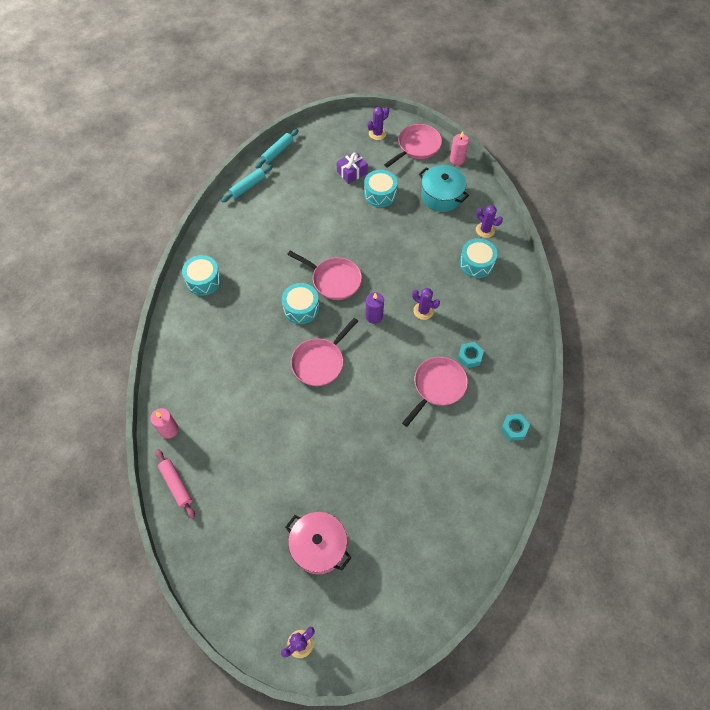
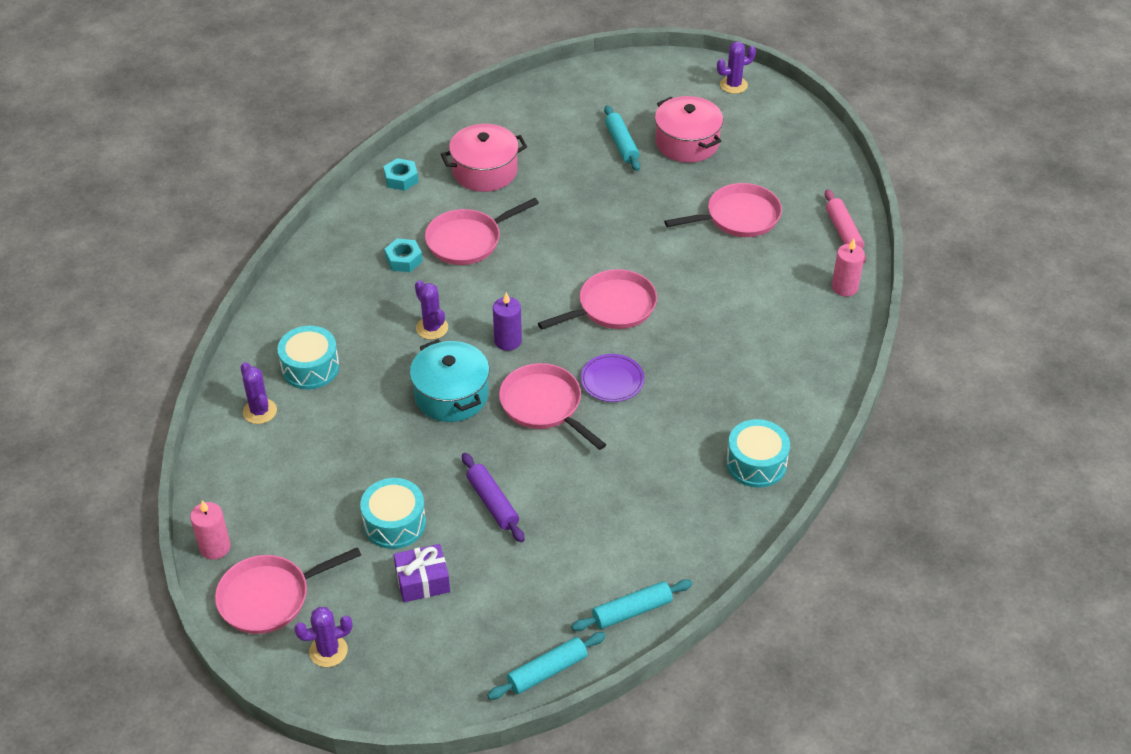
camera: 160 degrees left, 15 degrees down
(257, 474) = (738, 217): none -> pink pan
(301, 308) = (612, 380): turquoise drum -> purple plate
(337, 218) = (492, 502): none -> purple rolling pin
(370, 526) = (621, 144): none -> turquoise rolling pin
(441, 196) = (291, 487): turquoise pot -> turquoise pot (451, 395)
(459, 457) = (485, 171): none -> pink pot

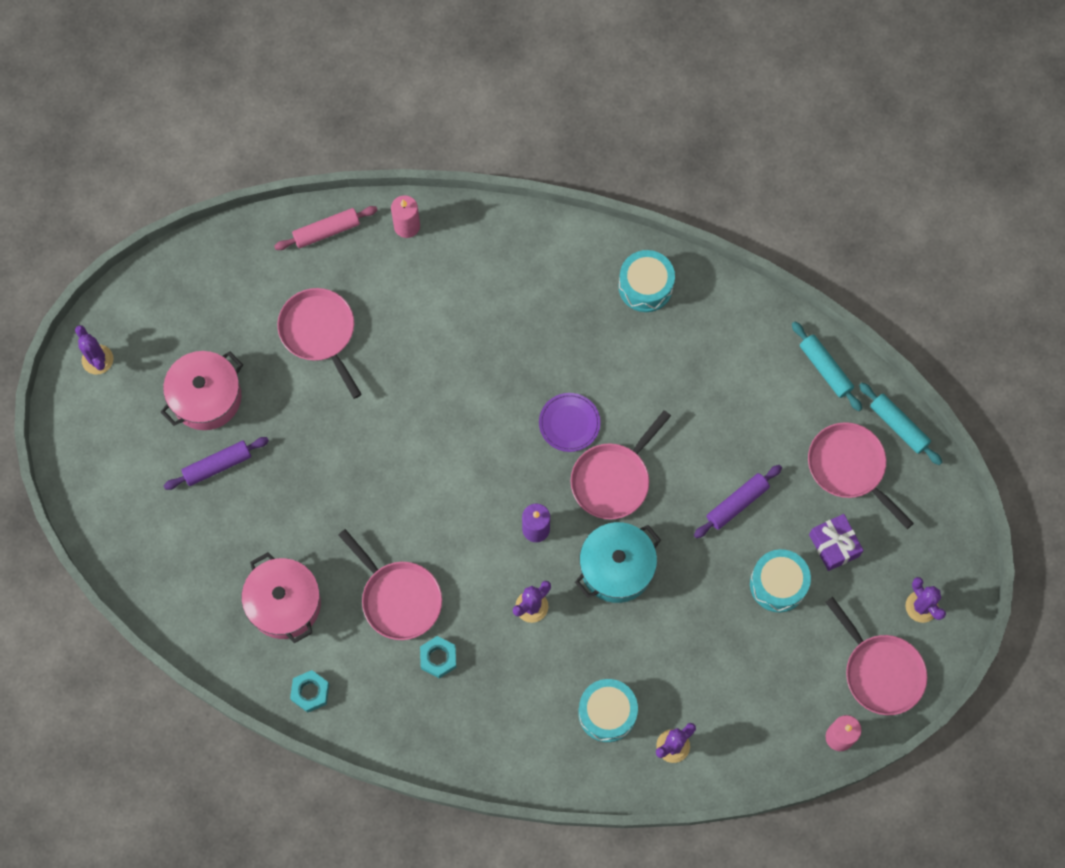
camera: 100 degrees left, 25 degrees up
(612, 307) = (471, 437): pink pan -> pink pan (849, 467)
(621, 144) = (217, 465): turquoise rolling pin -> purple rolling pin

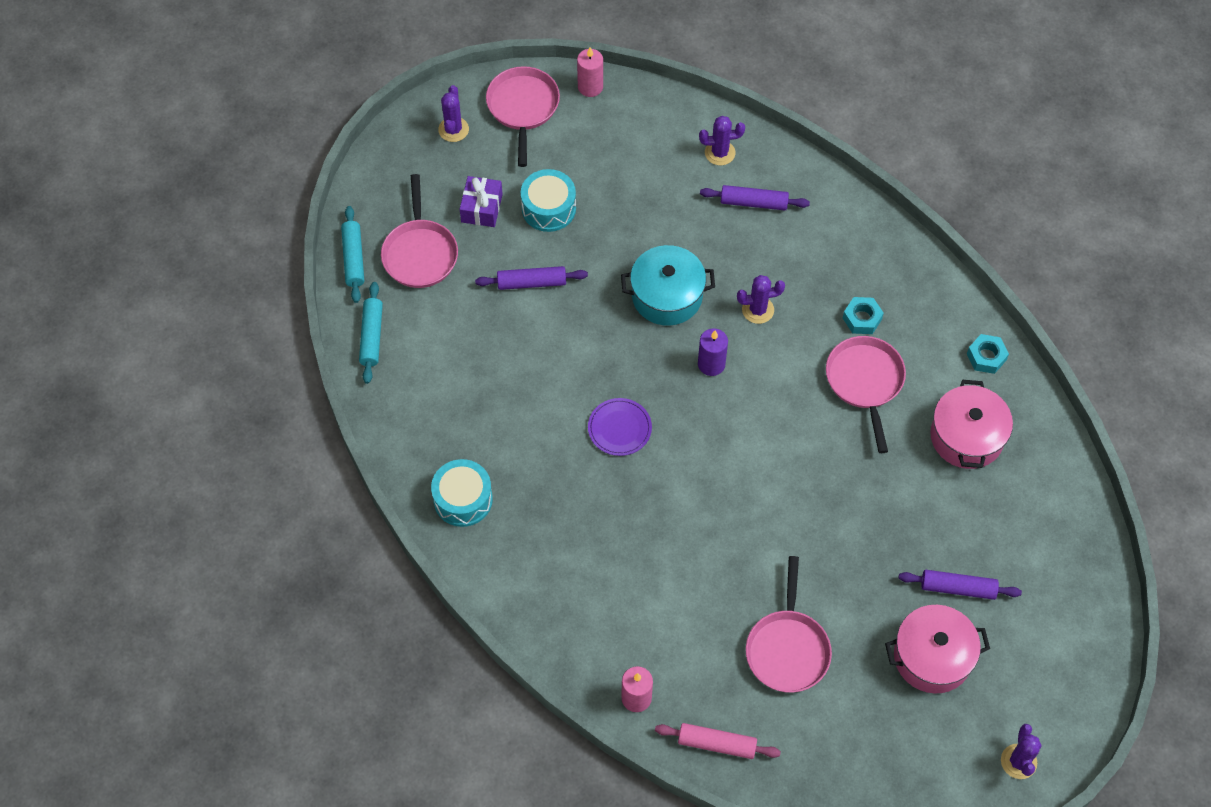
camera: 145 degrees left, 10 degrees down
(607, 713) = (753, 202): turquoise drum -> purple rolling pin
(613, 479) = (617, 362): pink pan -> none

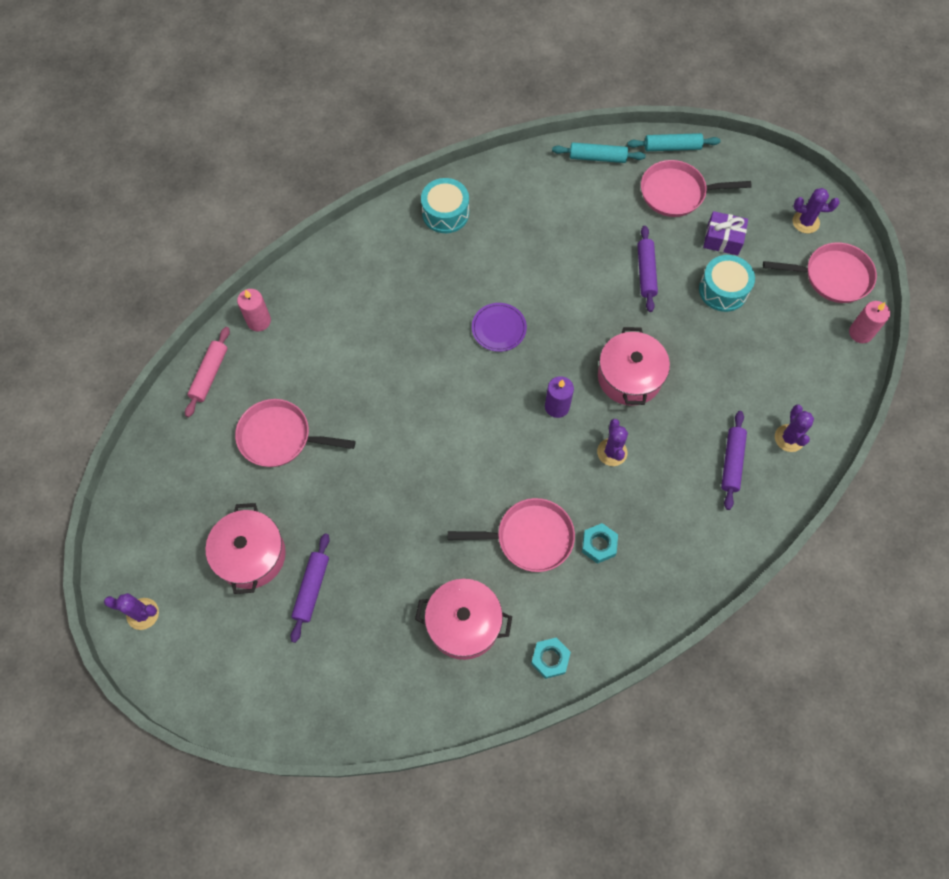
camera: 95 degrees right, 5 degrees up
(667, 296) = (629, 377): turquoise pot -> pink pot

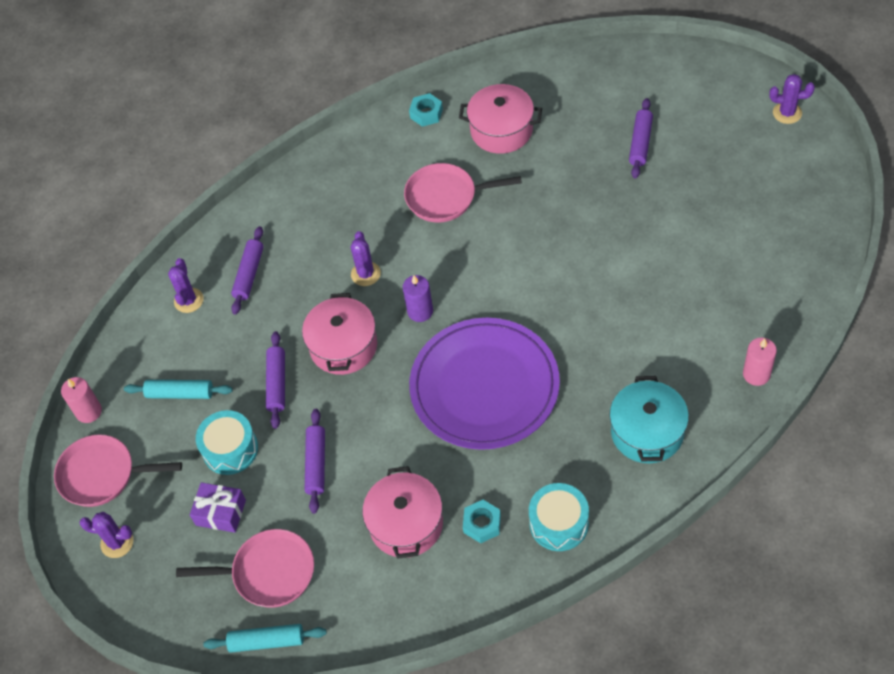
camera: 175 degrees left, 10 degrees down
(209, 375) = (793, 313): pink rolling pin -> none
(251, 555) = (702, 162): pink pot -> pink pot (406, 524)
(279, 437) = (701, 260): pink pan -> none
(363, 278) = (647, 432): none -> turquoise pot
(499, 328) = (484, 386): purple plate -> purple plate, size x2.44
(597, 157) = (366, 618): turquoise rolling pin -> turquoise rolling pin (180, 393)
(599, 545) = (382, 197): turquoise nut -> turquoise nut (482, 524)
(689, 346) = (277, 383): none -> purple rolling pin

